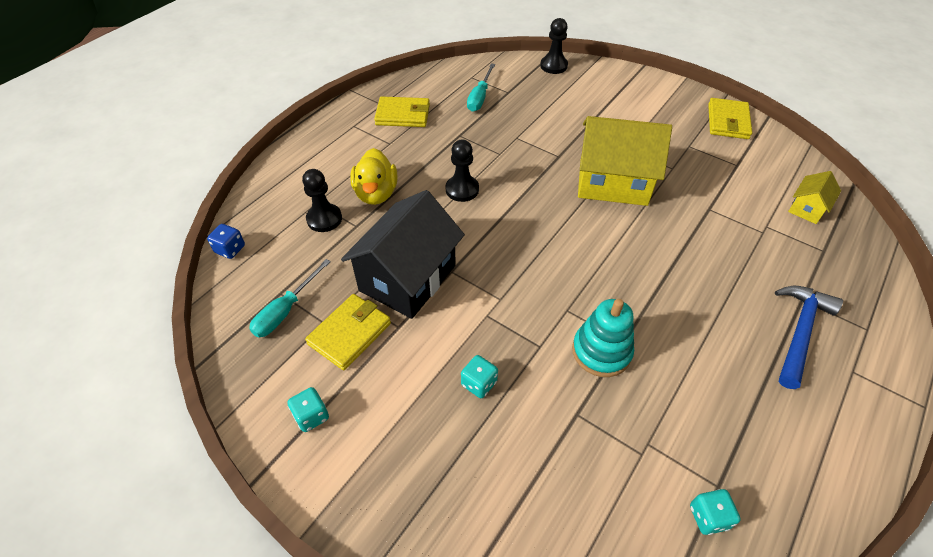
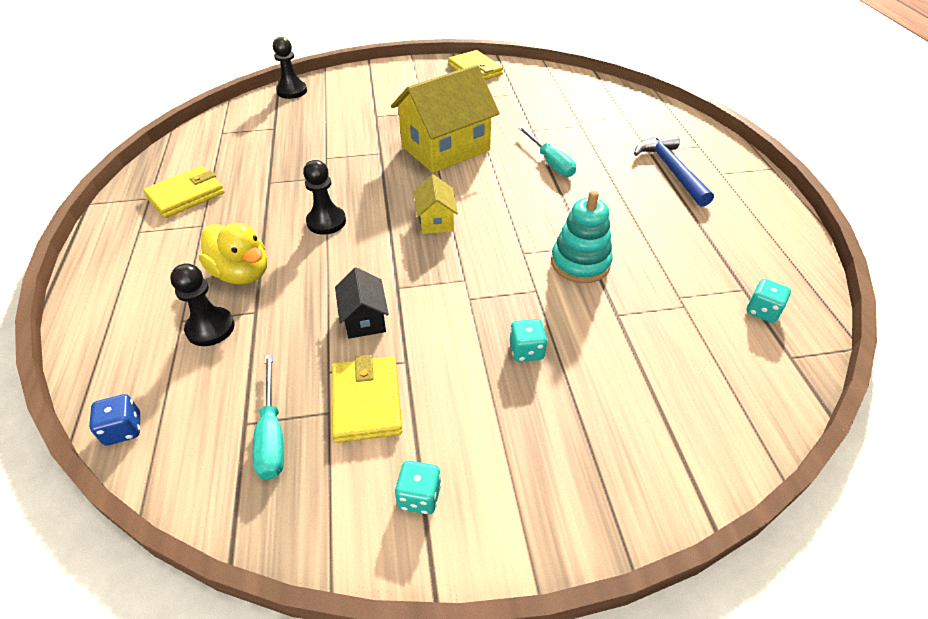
camera: 45 degrees left, 5 degrees down
(408, 278) = (364, 319): black house -> black house, size x0.47
(480, 97) = (251, 144): turquoise screwdriver -> turquoise screwdriver (550, 162)
(807, 208) = (587, 98): yellow house -> yellow house (436, 220)

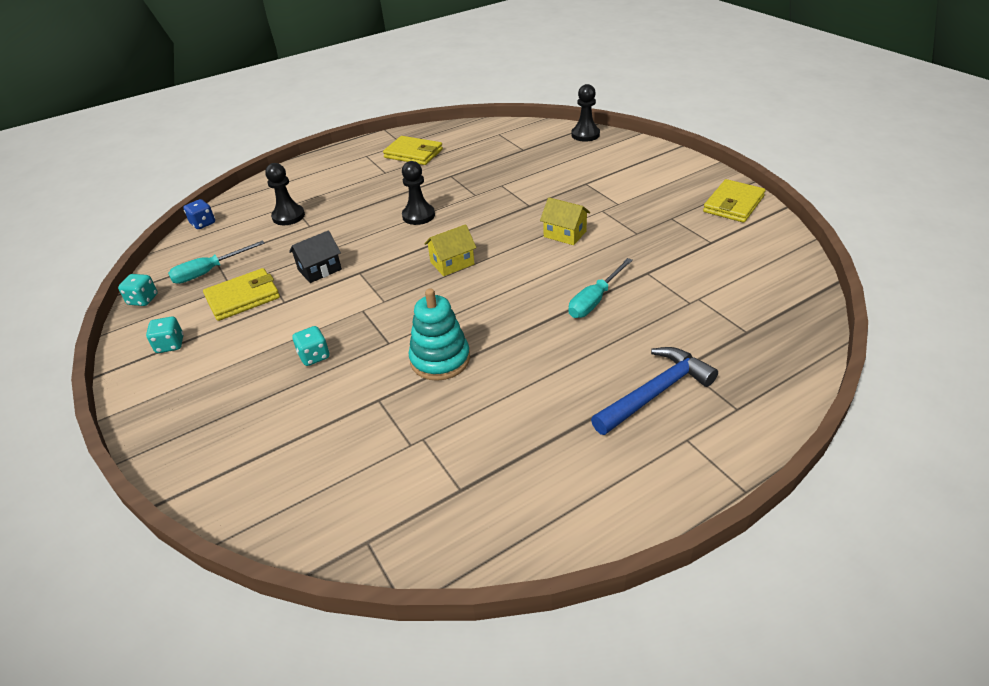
camera: 70 degrees right, 5 degrees down
(242, 273) = (344, 206): yellow duck -> none
(445, 148) = (565, 234): yellow house -> yellow house, size x0.47
(762, 311) = (430, 509): turquoise dice -> turquoise dice (143, 300)

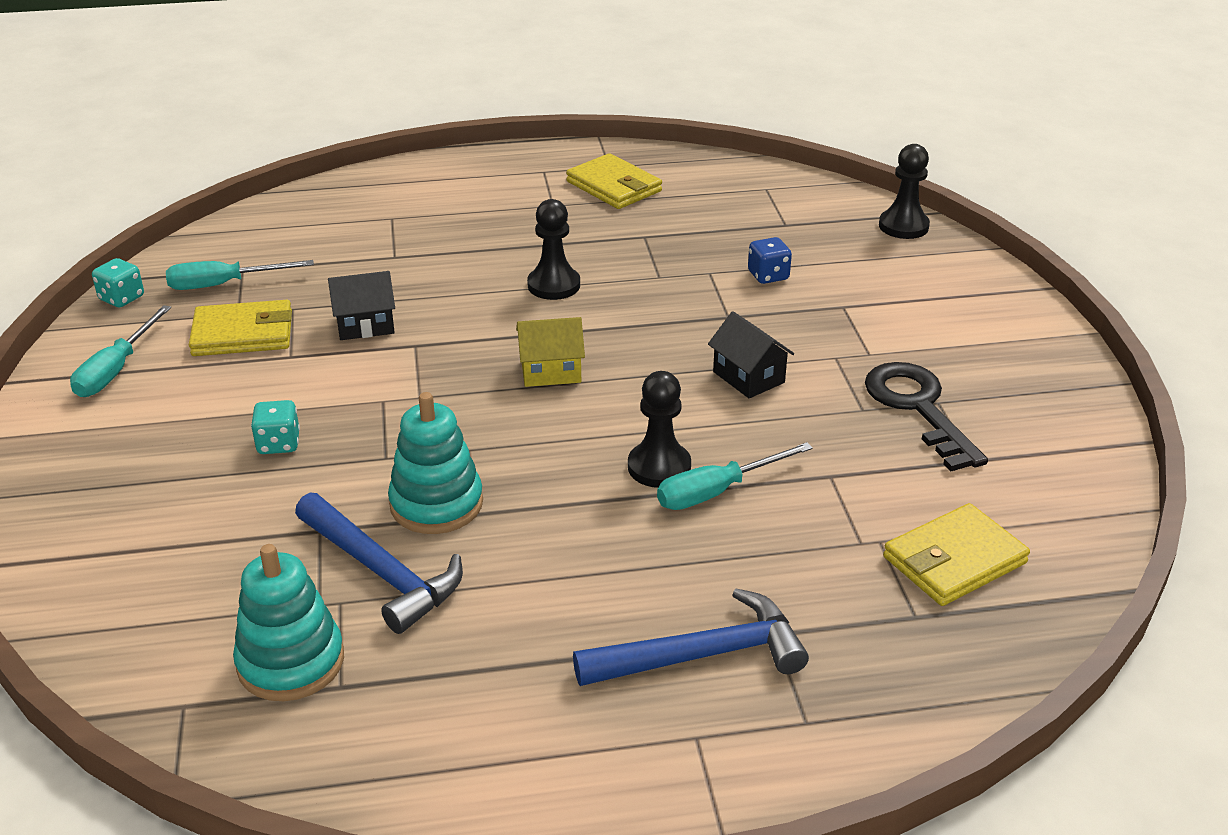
camera: 20 degrees right, 5 degrees down
(170, 345) = (116, 370): turquoise dice -> turquoise screwdriver
(203, 223) = (259, 213): blue dice -> blue dice (768, 276)
(288, 216) = (375, 235): black pawn -> black pawn (659, 467)
(418, 486) = (291, 662): none -> turquoise stacking toy
(435, 411) = (381, 572): none -> blue hammer
(565, 234) = (748, 377): yellow house -> black house
(664, 224) = (918, 408): none -> black key
(733, 204) = (1061, 410): yellow wallet -> yellow wallet (954, 560)

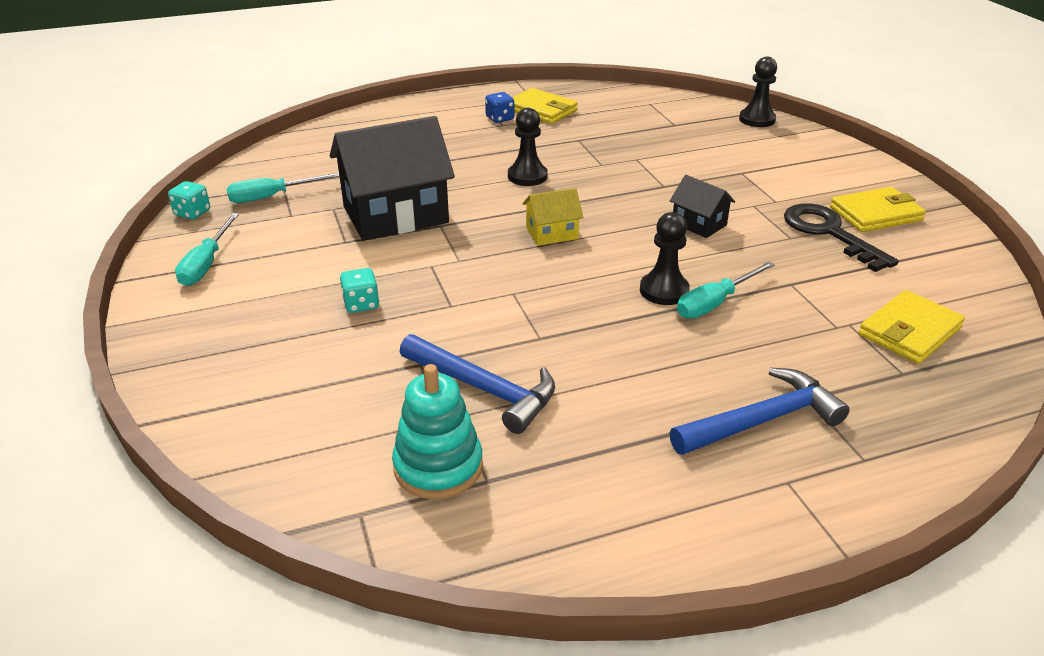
camera: 10 degrees left, 0 degrees up
(243, 334) = (301, 229): yellow wallet -> yellow wallet (875, 214)
(365, 325) = (395, 215): black house -> black house, size x2.11
(436, 504) = (506, 334): turquoise stacking toy -> none
(768, 276) = (679, 157): blue dice -> blue dice (500, 118)

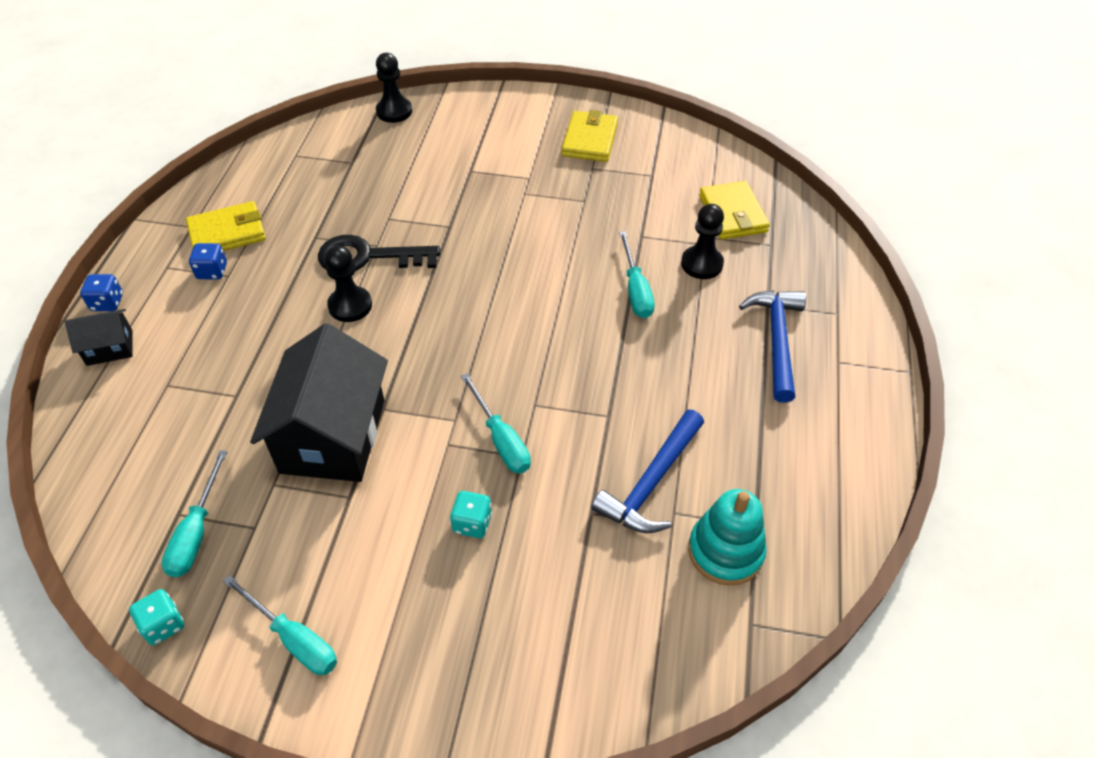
camera: 60 degrees left, 15 degrees up
(434, 99) = (107, 303): none -> blue dice
(459, 288) = (501, 439): none -> turquoise screwdriver
(484, 389) = (651, 482): blue hammer -> blue hammer turned 150 degrees clockwise
(552, 233) = (463, 336): yellow house -> none
(664, 290) = (599, 309): black pawn -> black pawn (702, 264)
(699, 224) = (525, 239): black house -> black house (109, 348)
(829, 233) = (594, 178): black key -> black key (367, 257)

